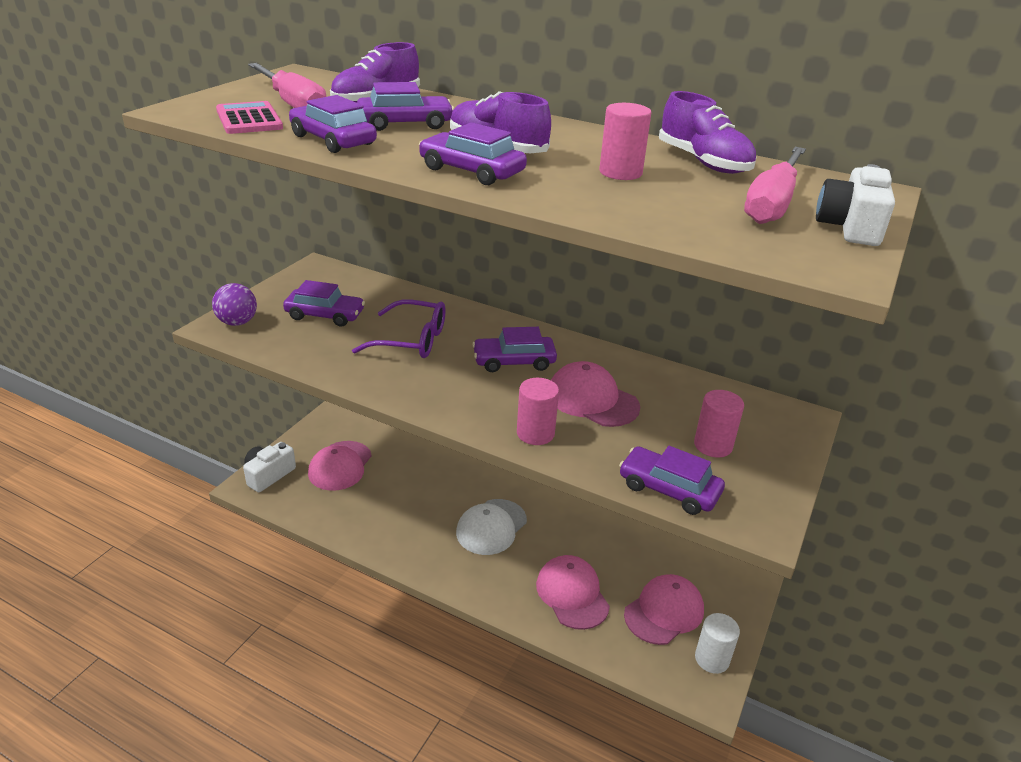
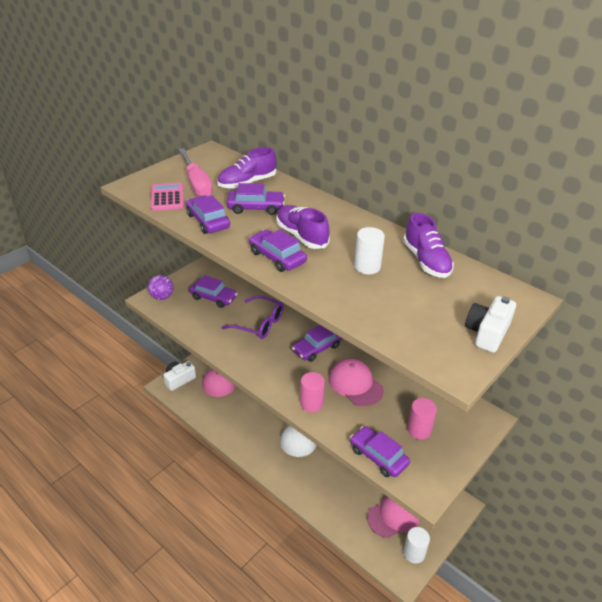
camera: 15 degrees right, 5 degrees up
(514, 361) = (316, 348): purple car -> purple car turned 45 degrees counterclockwise
(572, 594) = (339, 493): pink cap -> none
(620, 173) = (367, 266): pink cylinder -> white cylinder
(772, 204) = (449, 305): pink screwdriver -> none

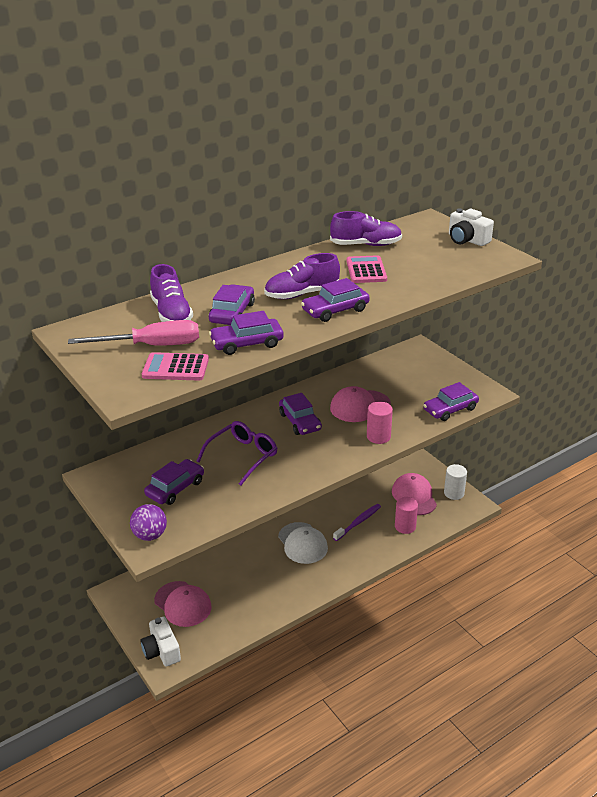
camera: 75 degrees left, 5 degrees down
(341, 474) = (358, 522): none -> purple toothbrush
(367, 266) = (366, 270): white cylinder -> pink calculator
(419, 430) = (424, 382): pink cylinder -> pink cylinder (405, 526)

